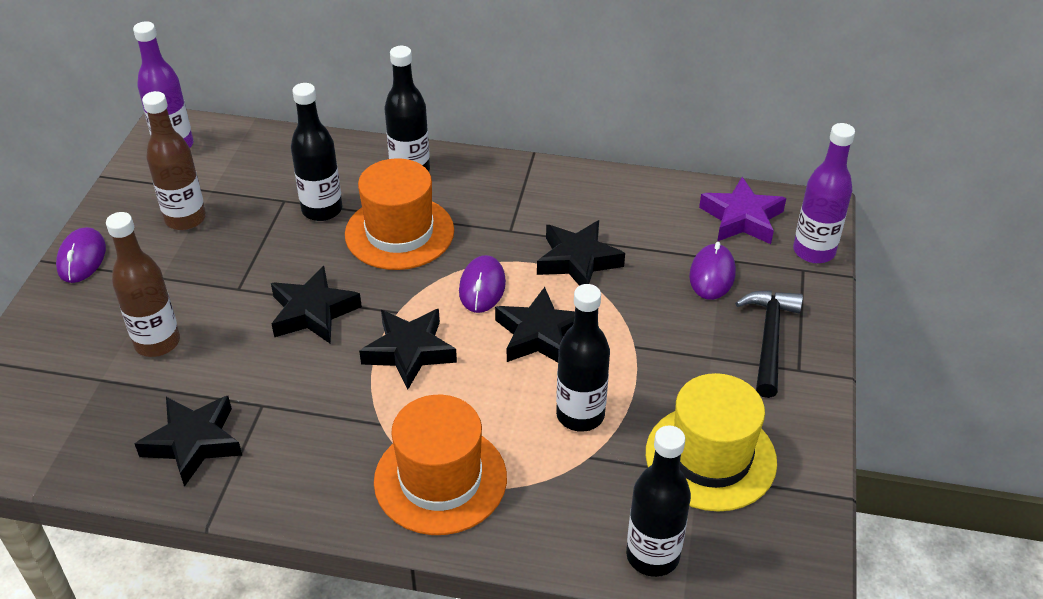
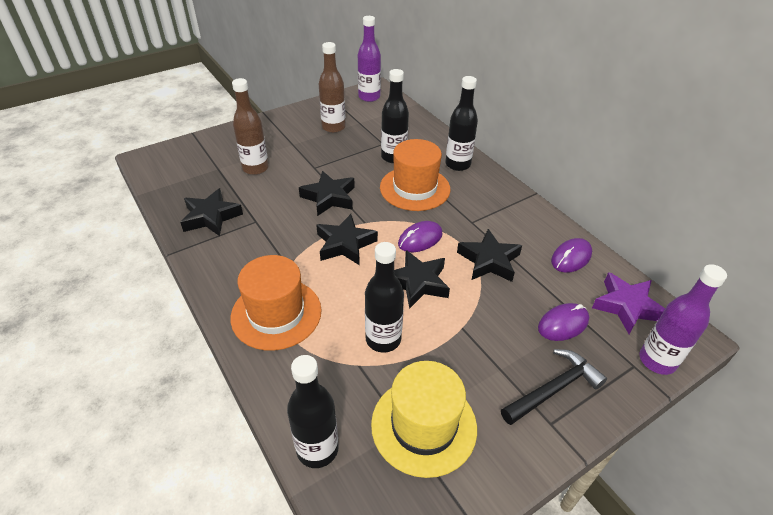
camera: 45 degrees right, 0 degrees up
(82, 258) = (276, 119): purple mouse -> purple mouse (571, 257)

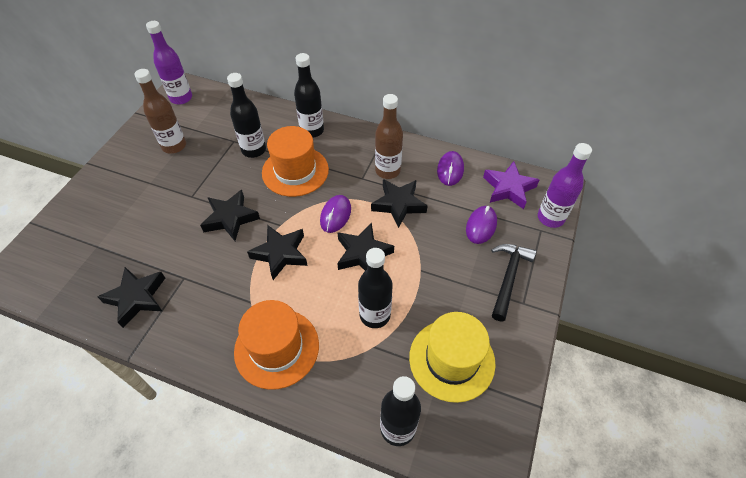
camera: 35 degrees left, 10 degrees up
(255, 168) = (135, 226): brown bottle -> brown bottle (387, 171)

